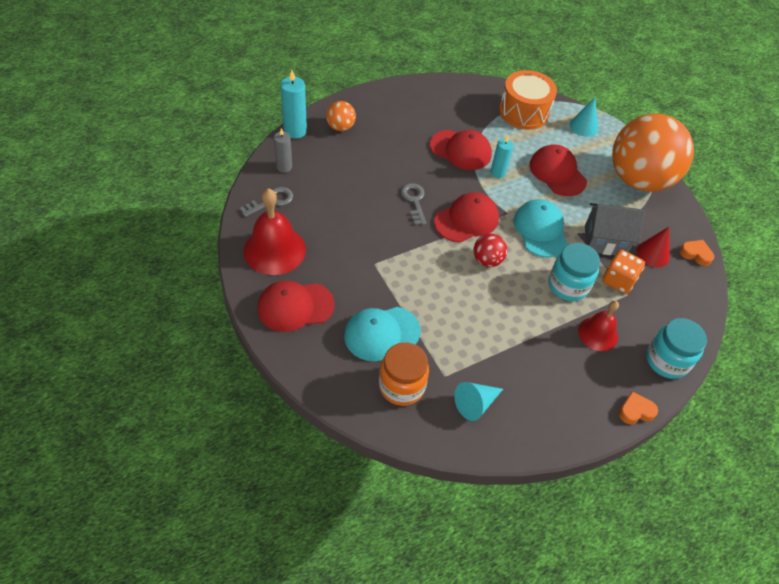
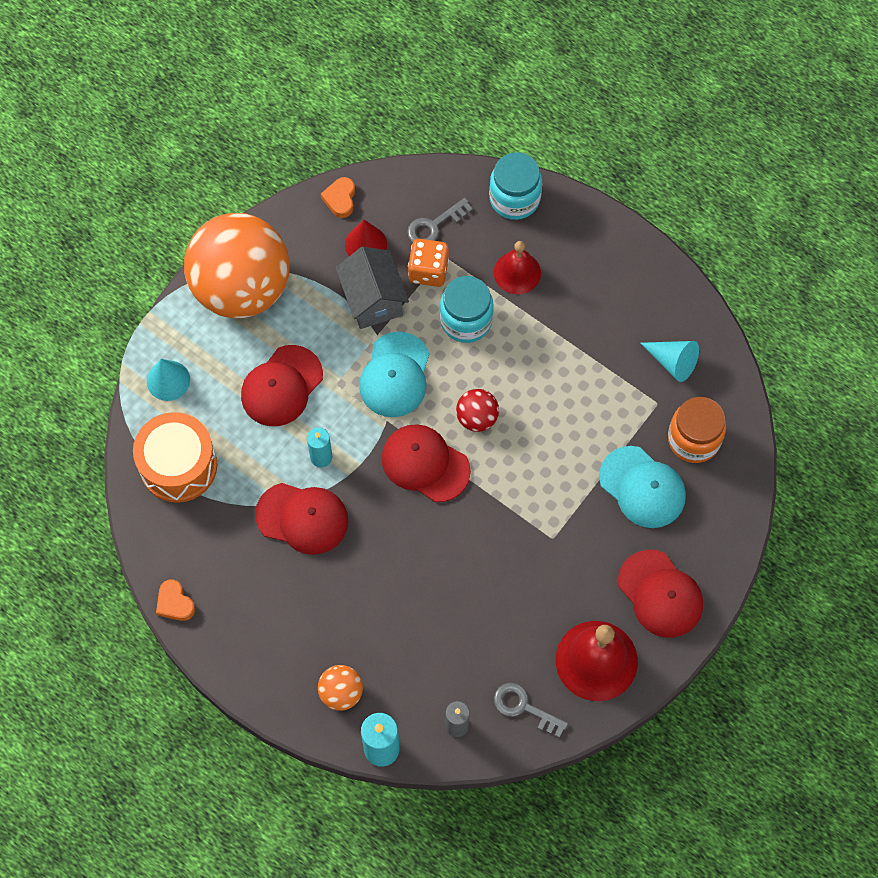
camera: 110 degrees left, 15 degrees up
(414, 201) = (427, 537): grey key -> grey key (434, 226)
(460, 150) = (302, 518): red cap -> red cap turned 105 degrees clockwise
(540, 230) = (395, 375): turquoise cap -> turquoise cap turned 45 degrees counterclockwise
(635, 411) = (594, 214): orange heart -> orange heart (175, 603)

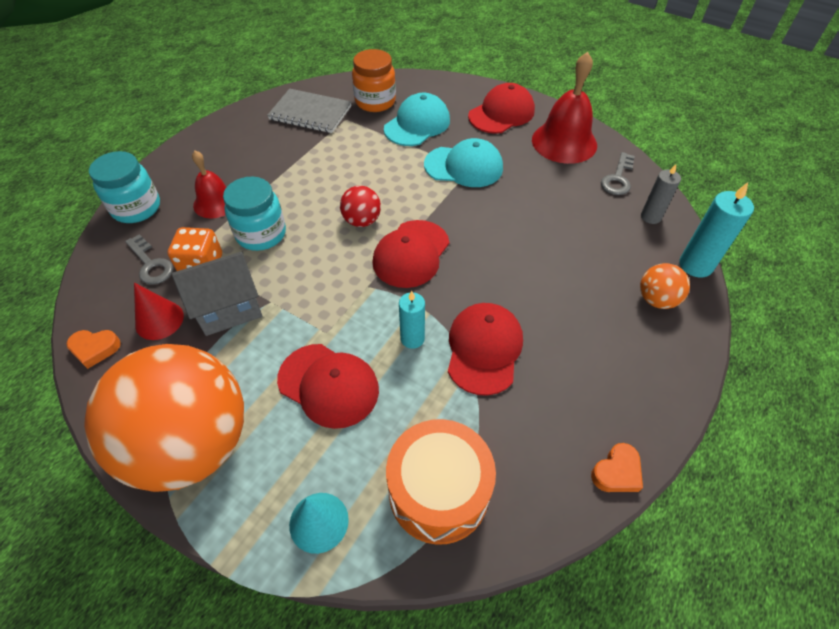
camera: 95 degrees left, 15 degrees down
(395, 375) = (317, 283): turquoise cap -> turquoise cap (464, 166)
(673, 362) = (310, 113): turquoise cone -> grey notebook

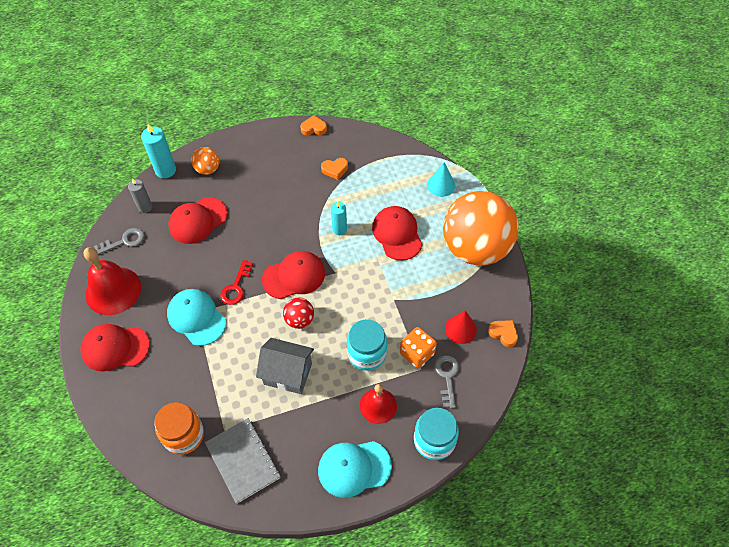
camera: 140 degrees left, 5 degrees up
(229, 308) = (418, 311): grey house -> grey house (288, 374)
(417, 124) = (181, 382): turquoise cap -> turquoise cap (354, 468)
(438, 492) = (386, 165): orange drum -> none
(459, 209) = (236, 287): none -> red key
(484, 349) = (312, 202): red cap -> red cap (198, 220)
(506, 421) = (335, 169): none -> orange heart

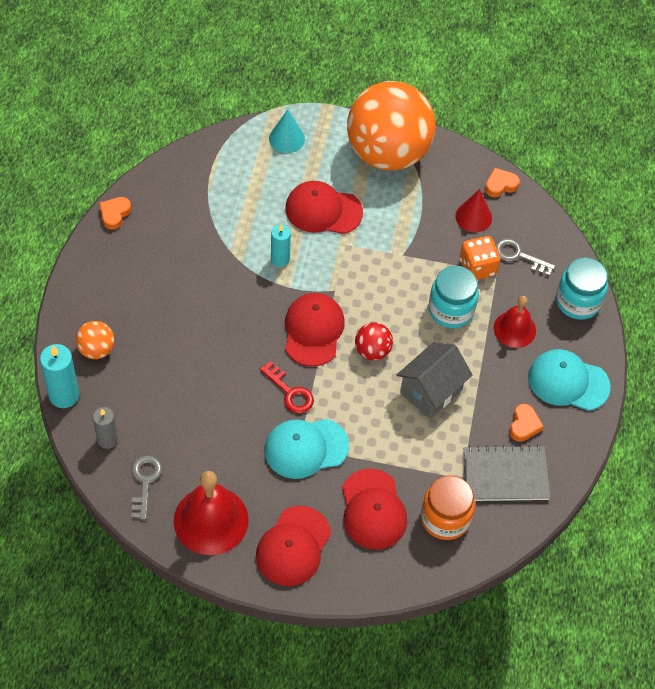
camera: 65 degrees left, 0 degrees up
(198, 220) = (168, 392): red cap -> red cap (373, 509)
(335, 169) = (193, 223): orange heart -> orange heart (524, 425)
(354, 468) = (568, 382): turquoise cap -> turquoise cap turned 90 degrees clockwise

